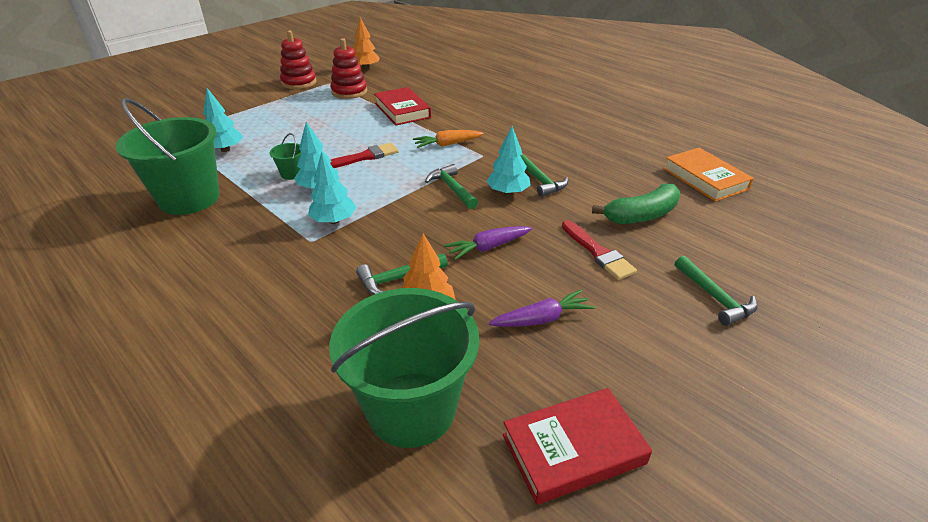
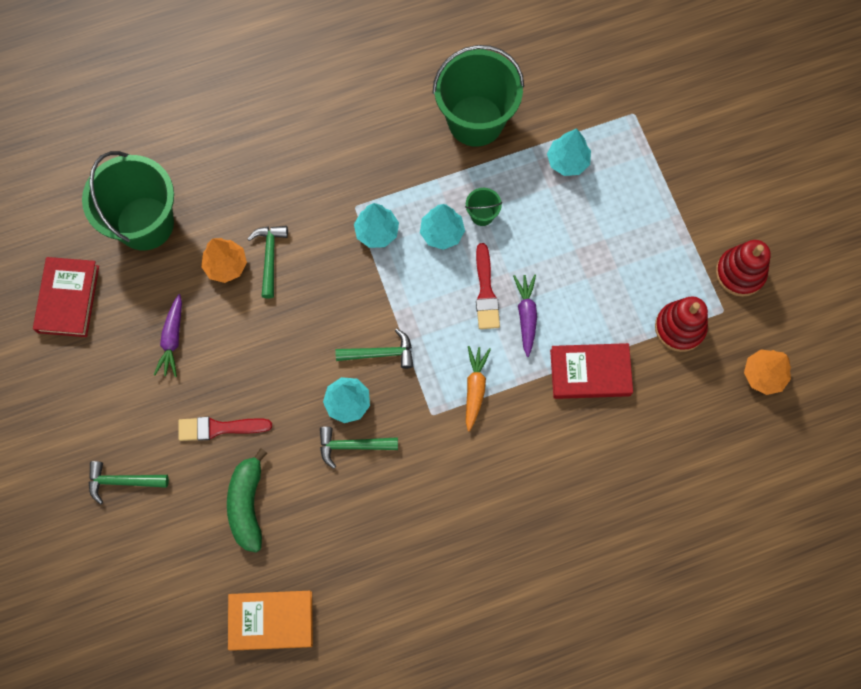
camera: 115 degrees right, 35 degrees up
(488, 247) = (273, 342): purple carrot -> purple carrot (526, 315)

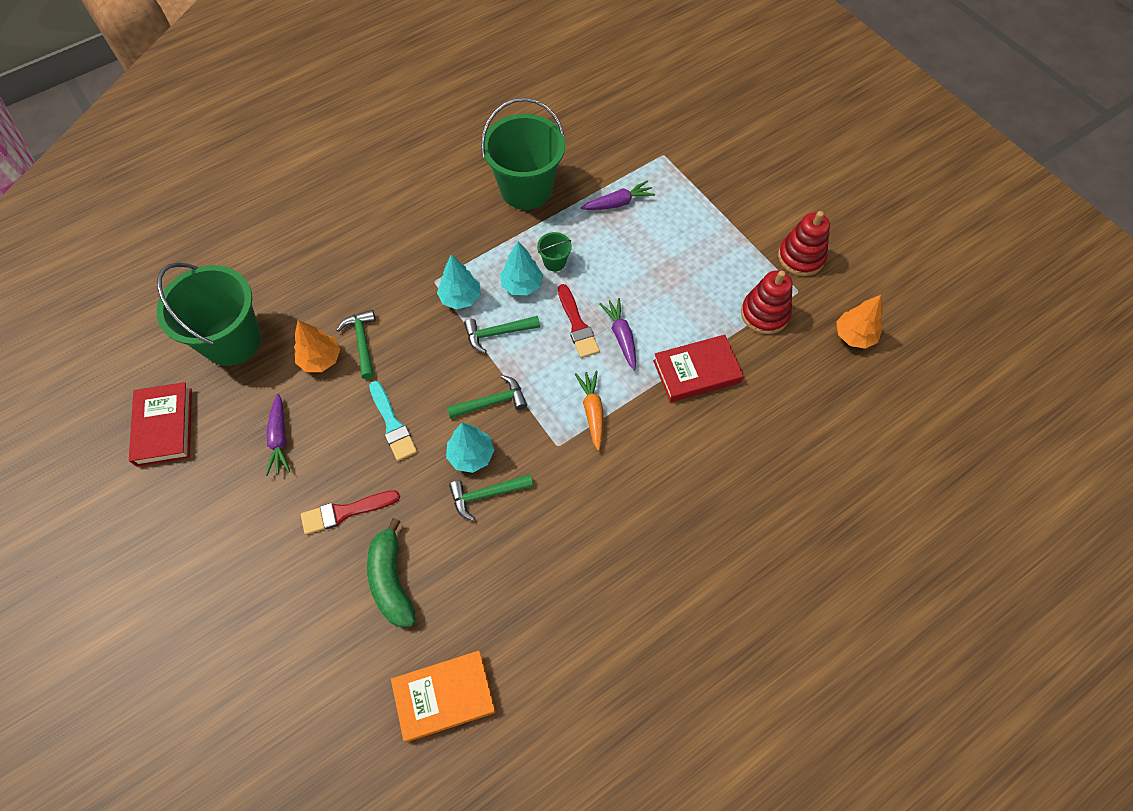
camera: 15 degrees left, 10 degrees down
(123, 481) = (252, 591): green hammer -> green hammer (497, 333)
(280, 352) = (392, 424): none -> turquoise brush
(567, 161) = (618, 203): turquoise tree -> purple carrot

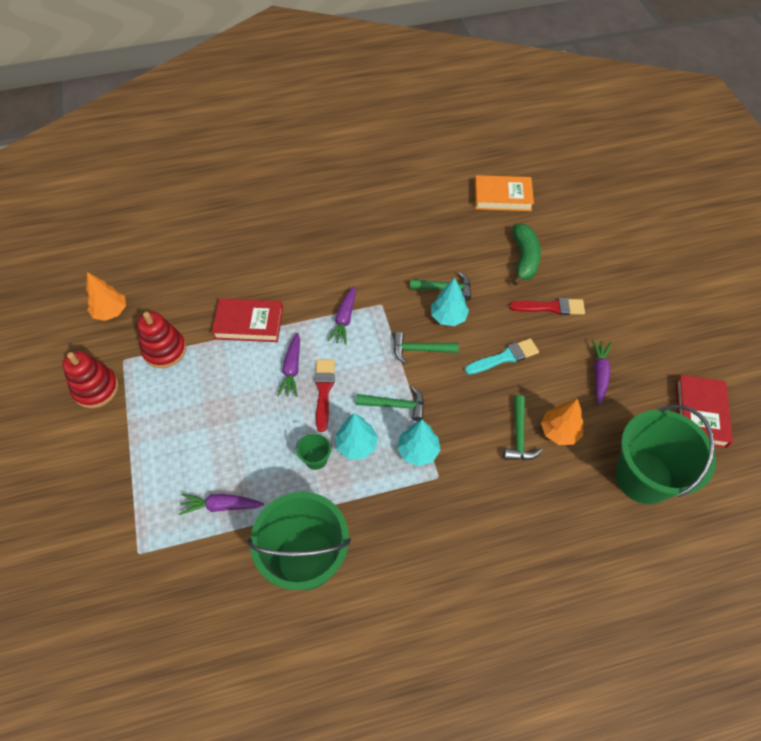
camera: 160 degrees left, 5 degrees down
(392, 424) = (504, 357): turquoise brush -> turquoise brush turned 75 degrees clockwise
(592, 412) = (344, 319): orange carrot -> purple carrot

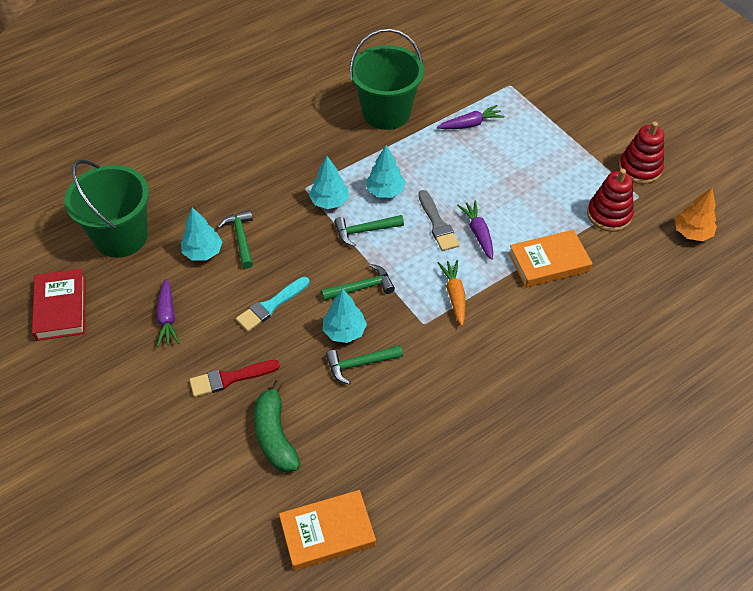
camera: 160 degrees right, 5 degrees down
(249, 323) = (549, 262): red book -> orange book
(316, 459) = (414, 172): green bucket -> none
(324, 391) = (437, 224): red brush -> grey brush
(344, 319) = (454, 295): purple carrot -> orange carrot
(559, 431) = (203, 252): orange tree -> turquoise tree

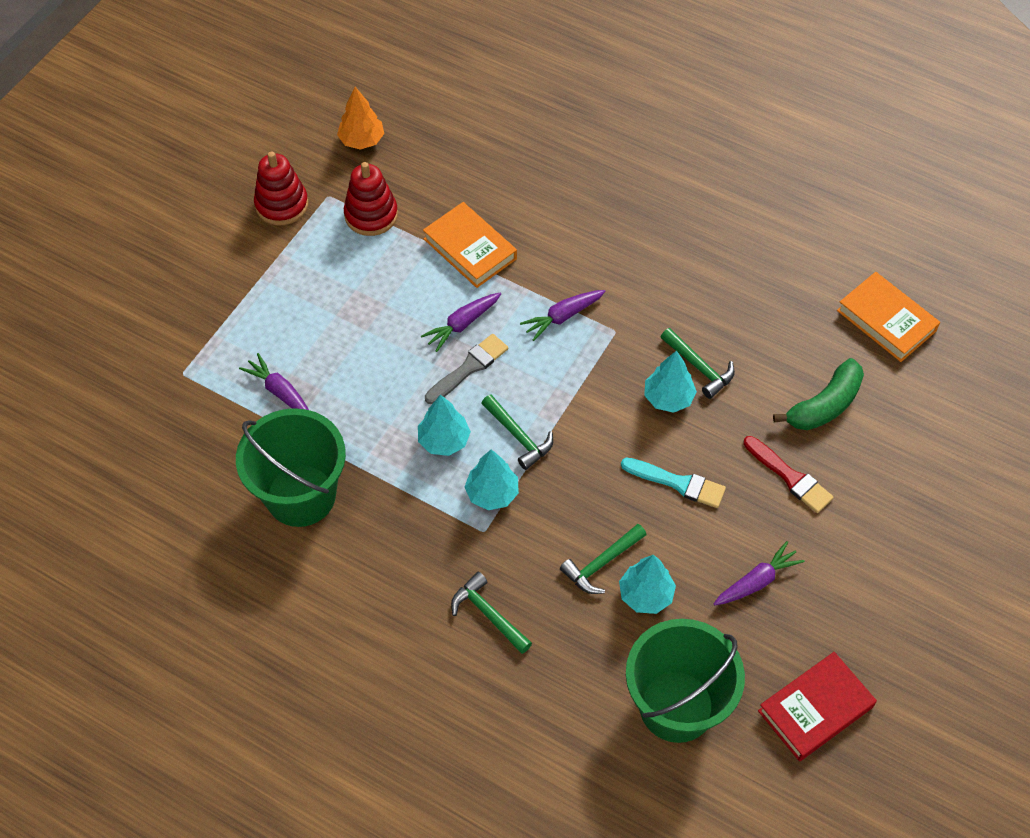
camera: 115 degrees left, 5 degrees up
(361, 288) = (602, 406): green hammer -> green hammer (488, 614)
(454, 295) = (563, 317): orange carrot -> purple carrot

